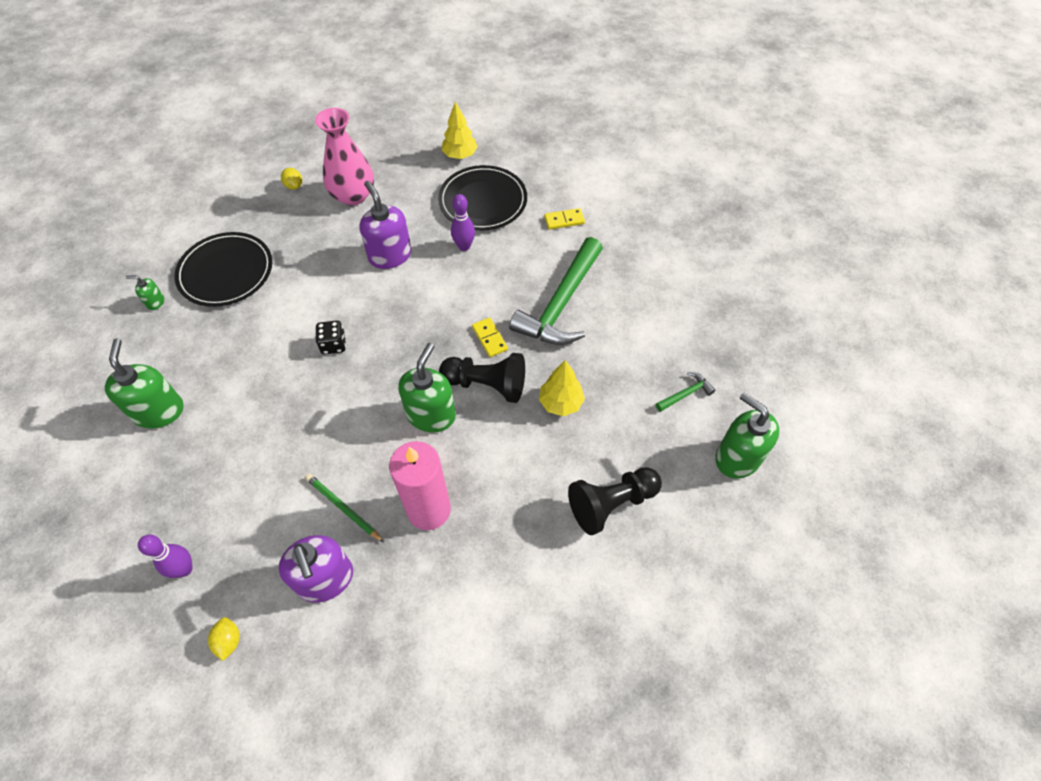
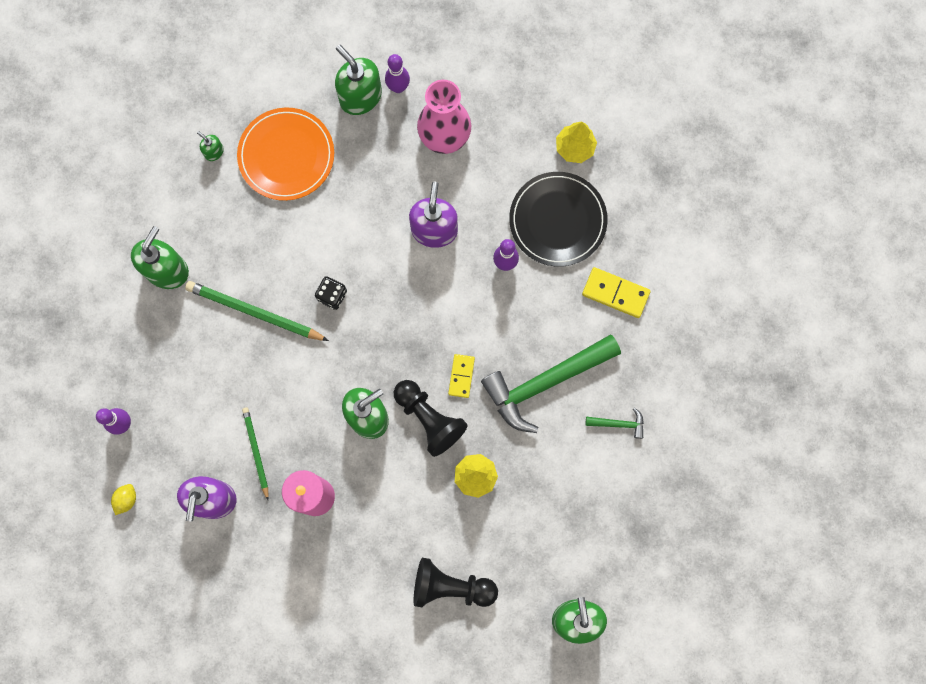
camera: 35 degrees right, 20 degrees up
(226, 272) = (286, 155): black plate -> orange plate
(266, 205) = (360, 97): none -> green soap dispenser
(268, 396) = (254, 312): none -> green pencil
(294, 186) = (398, 87): yellow lemon -> purple bowling pin
(564, 220) = (615, 293): yellow domino -> yellow domino, size x1.50
(685, 394) = (581, 538): green hammer -> green hammer (618, 424)

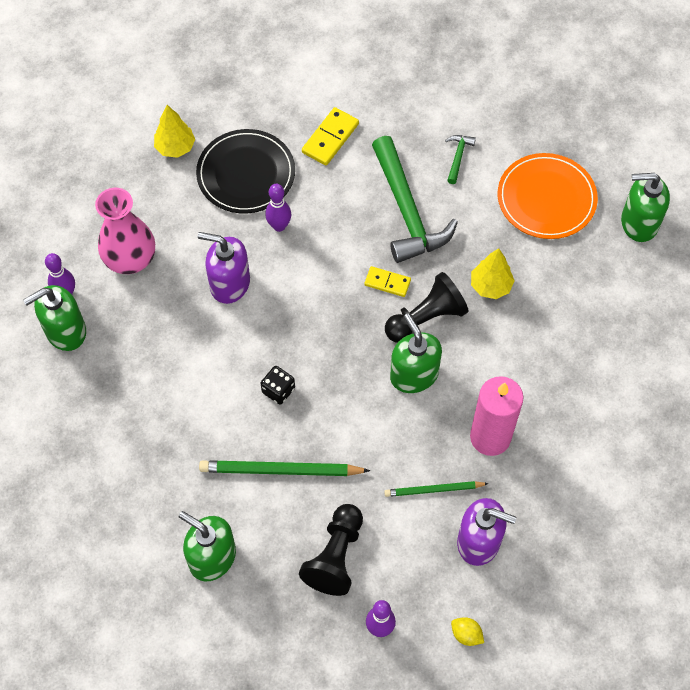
camera: 80 degrees left, 15 degrees down
(214, 152) = (86, 489): green soap dispenser -> none
(254, 312) = (280, 470): green pencil -> green pencil turned 60 degrees clockwise
(286, 155) = (111, 414): orange plate -> orange plate (546, 198)
(451, 586) = (597, 325): black pawn -> black pawn (335, 556)

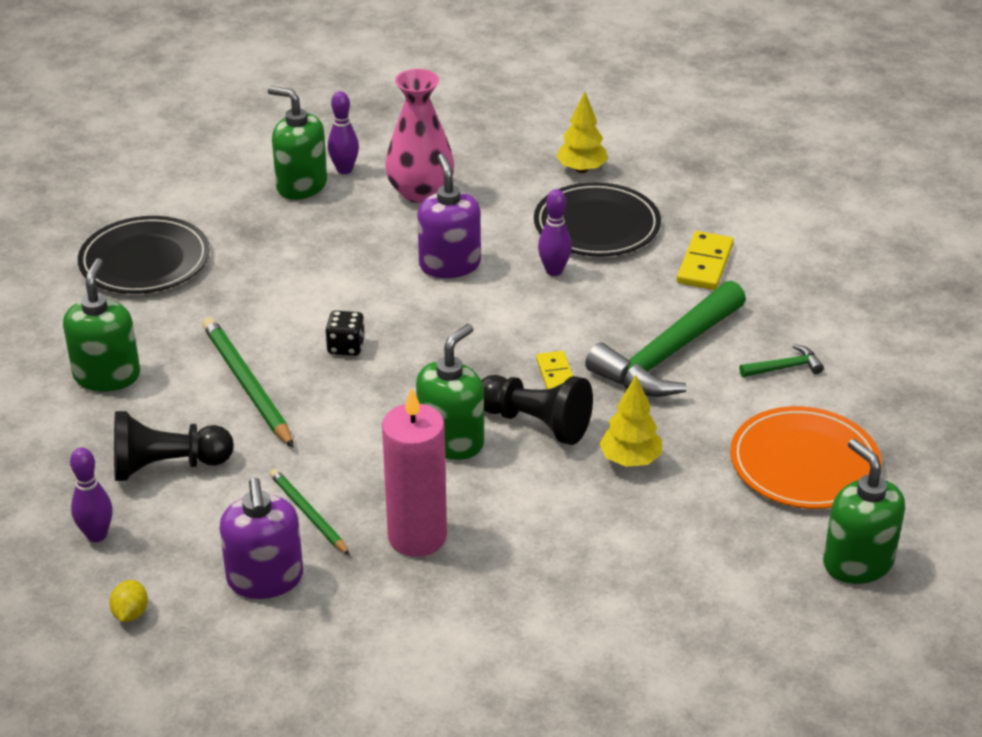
camera: 60 degrees right, 25 degrees down
(87, 478) = (145, 260): none -> black plate
(330, 138) = (704, 264): yellow domino -> yellow domino turned 75 degrees counterclockwise

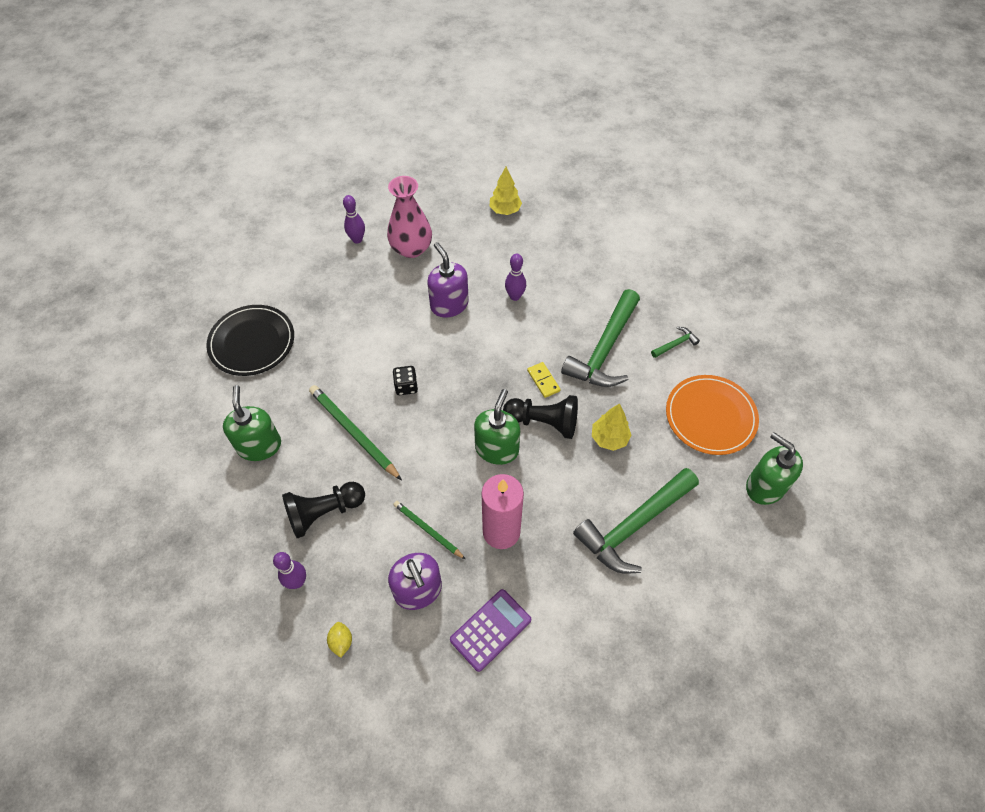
camera: 15 degrees left, 20 degrees up
(301, 185) = (334, 258): green soap dispenser -> none
(353, 645) = (490, 630): none -> purple calculator
(597, 225) = (529, 254): black plate -> none
(626, 568) = (634, 525): none -> green hammer
(704, 264) = (603, 272): yellow domino -> none

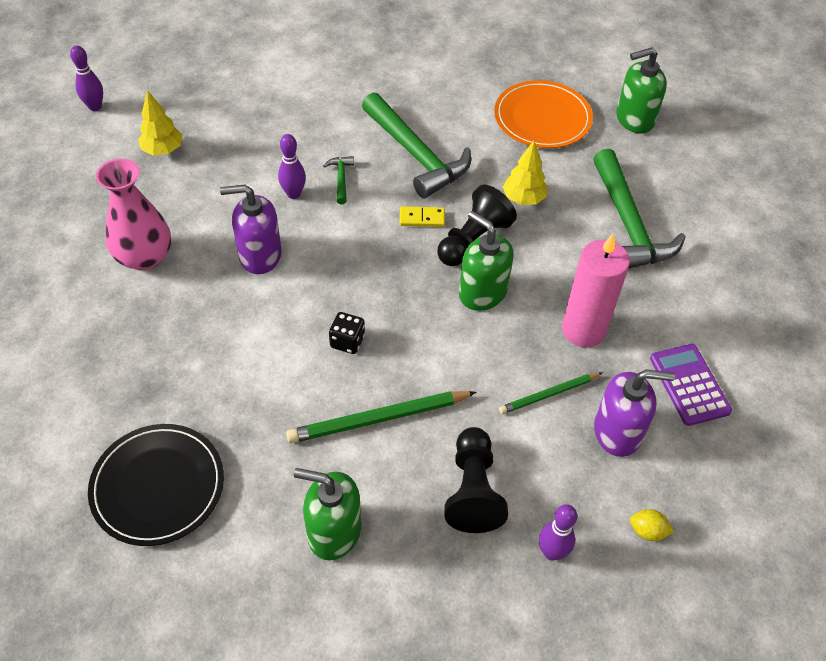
camera: 65 degrees left, 5 degrees down
(357, 239) = (80, 305): purple bowling pin -> purple bowling pin (95, 107)
(675, 344) = (446, 102): green hammer -> green hammer (341, 179)

